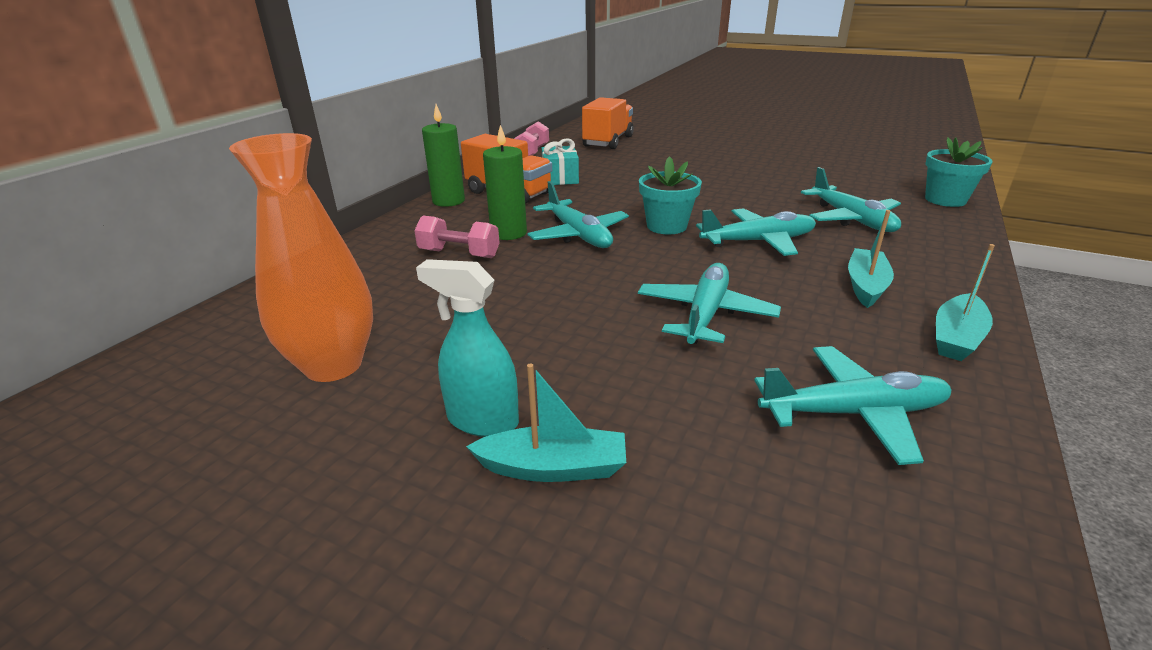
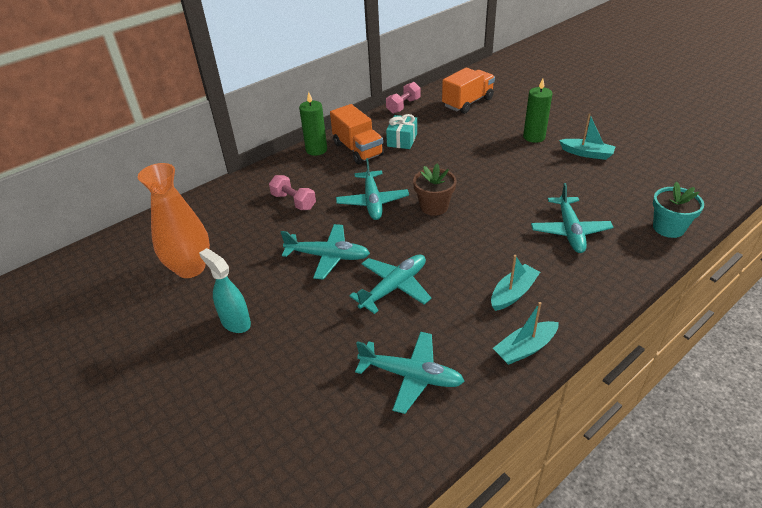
camera: 25 degrees right, 10 degrees up
(508, 233) = (332, 190): green candle -> green candle (534, 137)
(554, 468) = (249, 357): turquoise boat -> turquoise boat (587, 154)
(666, 226) = (434, 207): turquoise flower pot -> brown flower pot
(758, 241) = (481, 236): turquoise plane -> turquoise plane (328, 256)

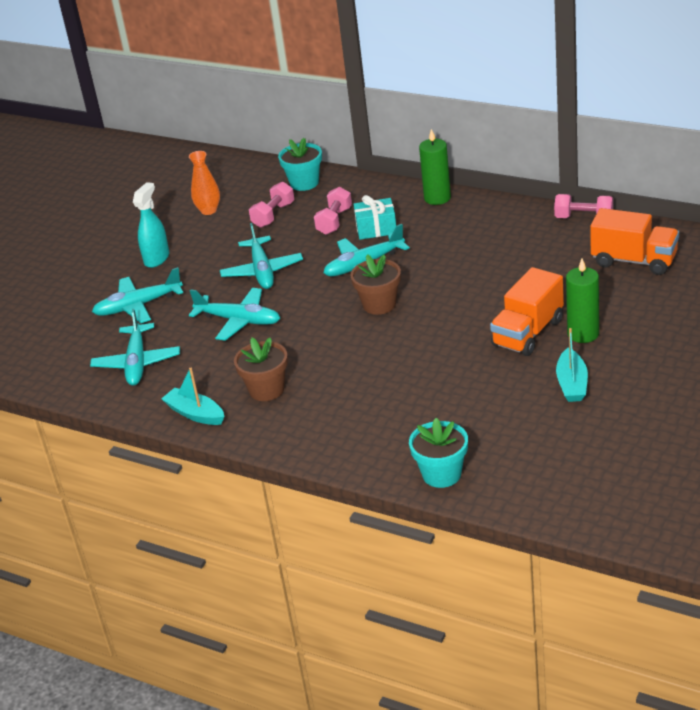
camera: 70 degrees right, 5 degrees down
(190, 268) = (208, 210): orange vase -> orange vase, size x0.58
(216, 204) = (304, 183): none -> turquoise flower pot
(246, 231) = (273, 215): none -> pink dumbbell
(358, 150) = (457, 222): orange truck -> orange truck (528, 333)
(402, 140) = (500, 243): turquoise gift -> turquoise gift (376, 229)
(513, 293) = (266, 390): turquoise boat -> brown flower pot
(570, 231) = (391, 403): turquoise plane -> turquoise plane (138, 306)

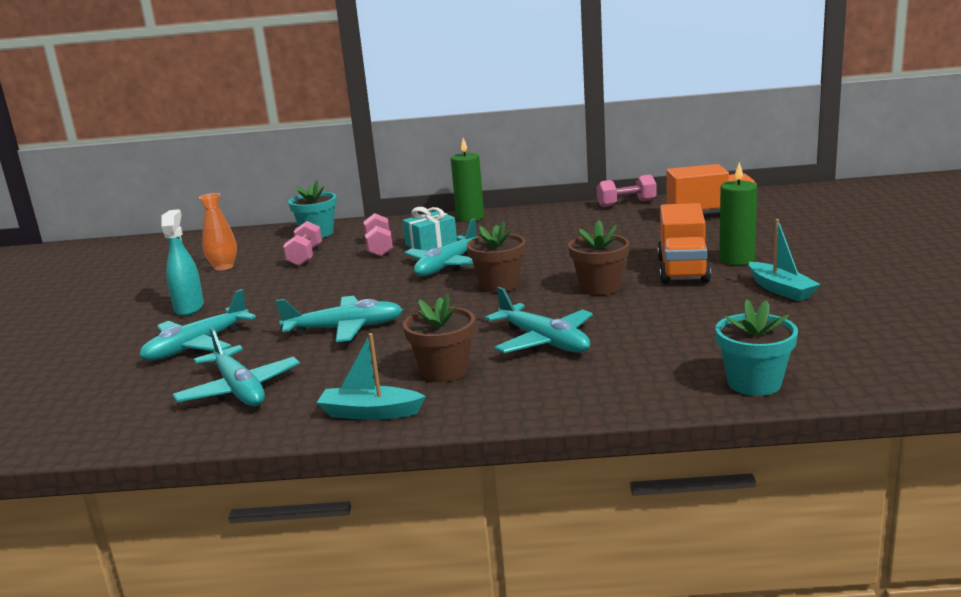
camera: 30 degrees left, 15 degrees down
(262, 271) = (333, 291): turquoise plane -> turquoise plane (543, 341)
(447, 333) = (600, 287): none -> brown flower pot

